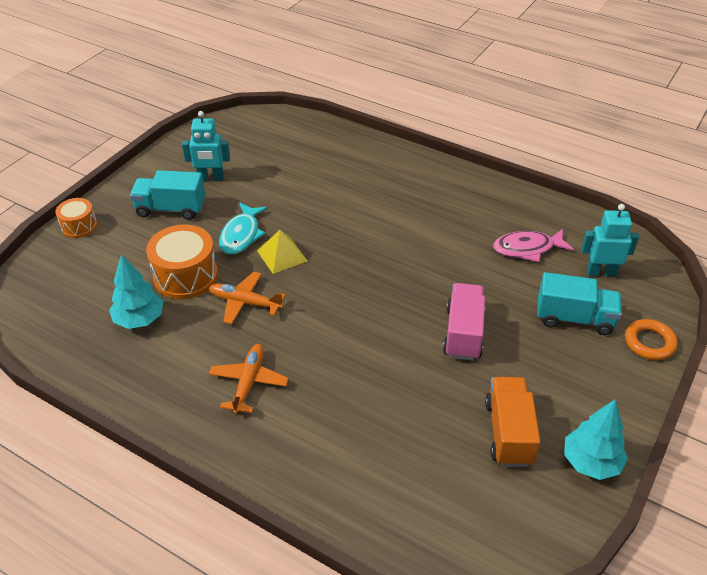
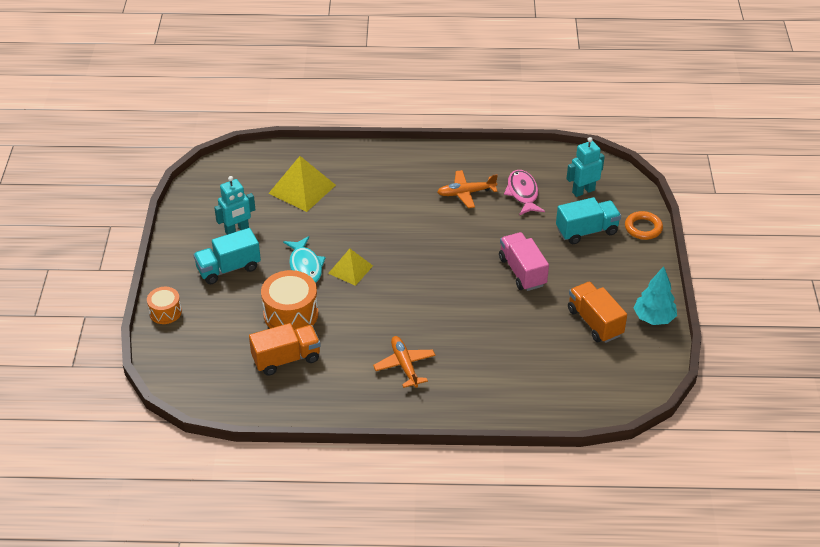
camera: 30 degrees left, 0 degrees up
(139, 320) = (286, 359): turquoise tree -> orange truck
(245, 302) = (353, 314): orange plane -> orange plane (466, 193)
(303, 163) = (302, 189): none -> yellow pyramid
(527, 248) = (523, 193): pink fish -> pink fish turned 120 degrees clockwise

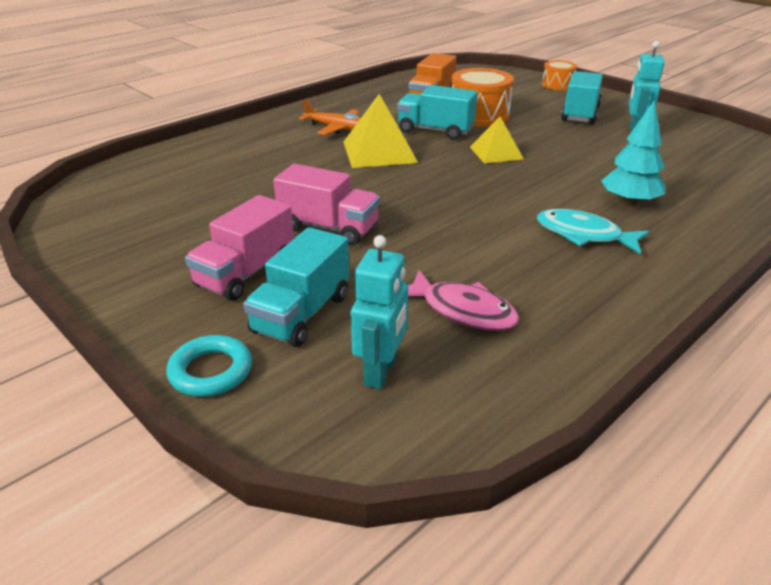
camera: 135 degrees right, 10 degrees down
(302, 189) = (673, 178): yellow pyramid -> yellow pyramid (379, 152)
(305, 266) = (534, 138): turquoise fish -> turquoise fish (584, 235)
(348, 316) = (435, 131): none -> turquoise truck
(466, 193) = (529, 267): orange plane -> none
(590, 267) = (246, 273): none -> pink truck
(595, 322) = (181, 226): orange truck -> none
(643, 228) = (211, 371): orange ring -> turquoise ring
(653, 318) = (99, 264): turquoise tree -> turquoise tree (629, 202)

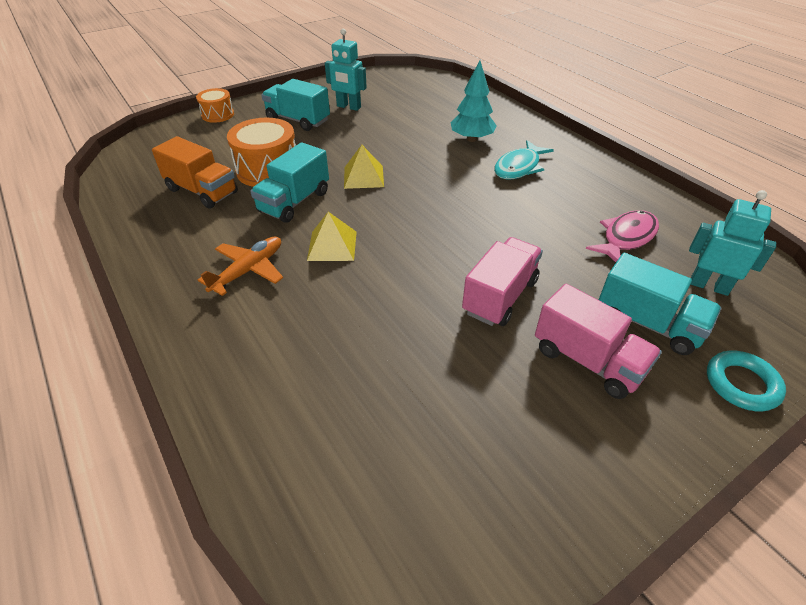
camera: 80 degrees left, 10 degrees up
(379, 152) = (332, 246): yellow pyramid -> yellow pyramid, size x0.64

